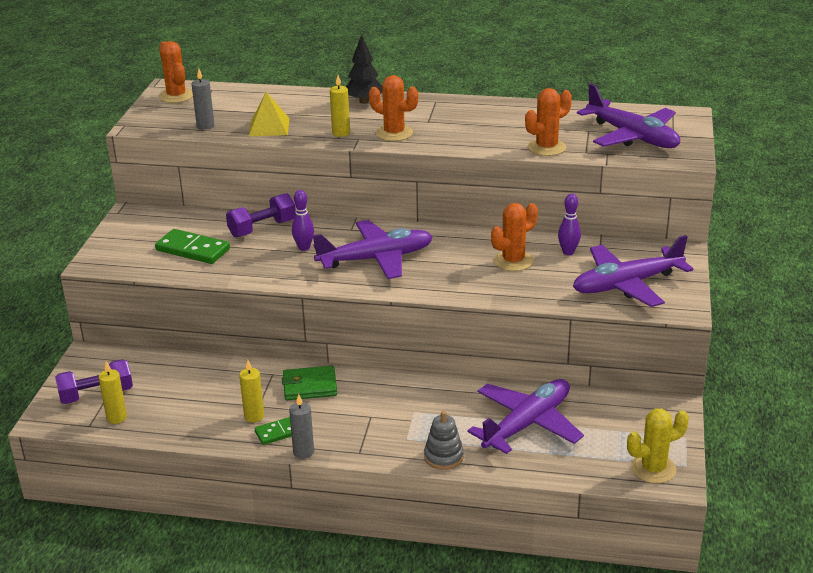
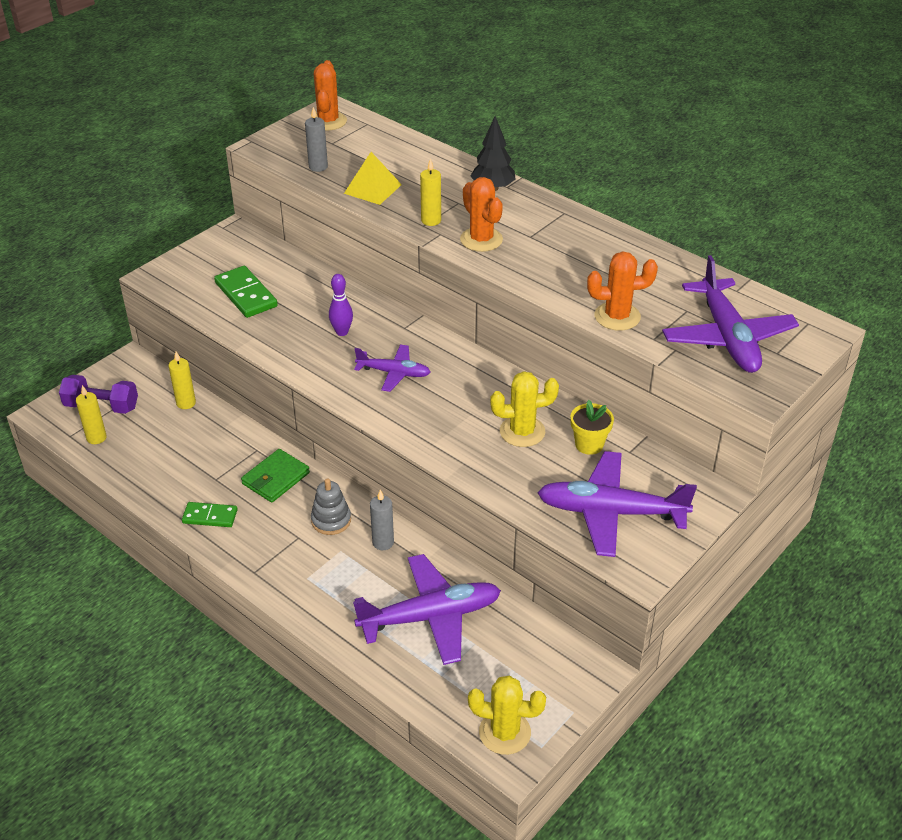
camera: 30 degrees right, 10 degrees up
(254, 416) = (202, 489): yellow candle -> yellow candle (186, 403)
(262, 228) = (326, 294): purple dumbbell -> none
(303, 452) = (208, 548): grey candle -> grey candle (383, 542)
(309, 386) = (276, 478): green wallet -> green wallet turned 75 degrees counterclockwise
(376, 259) = (394, 373): purple plane -> purple plane, size x0.57
(443, 457) = (321, 615): grey stacking toy -> grey stacking toy (331, 520)
(513, 261) = (522, 431): orange cactus -> yellow cactus
(568, 252) = (589, 444): purple bowling pin -> yellow flower pot

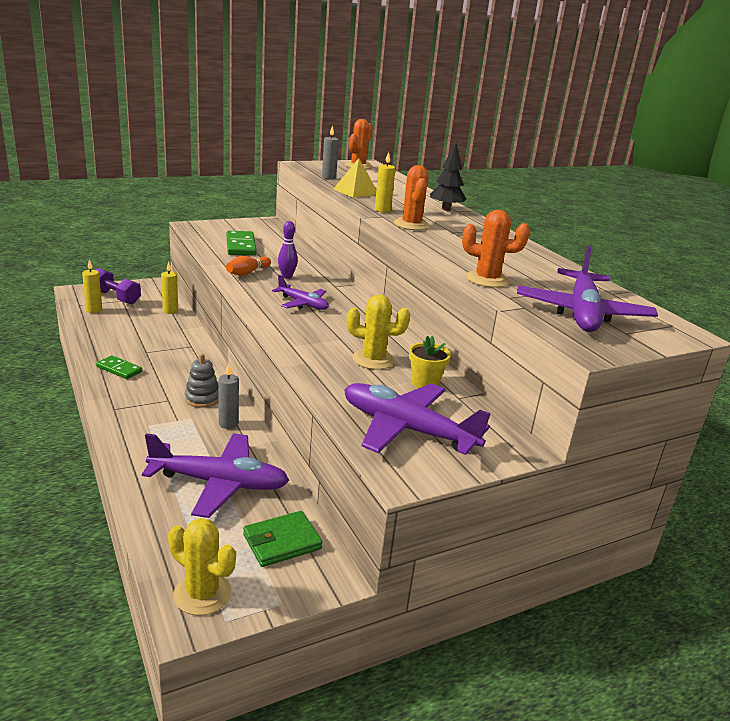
camera: 20 degrees right, 15 degrees down
(276, 478) = (188, 364): green wallet -> green wallet (282, 542)
(295, 343) = (247, 273): none -> orange bowling pin

